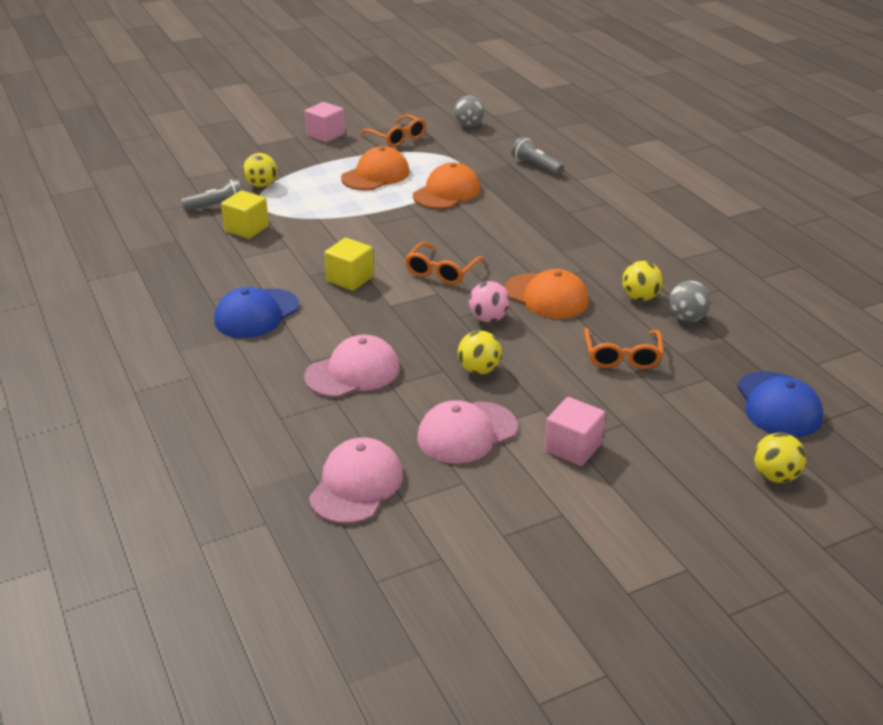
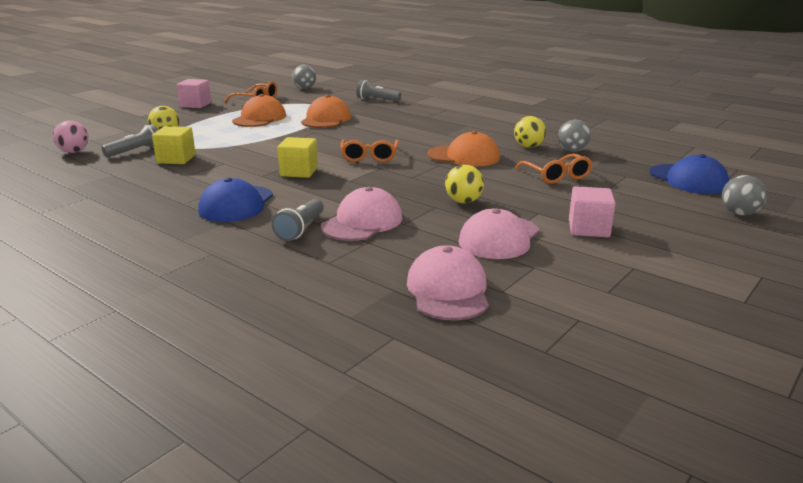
camera: 25 degrees left, 10 degrees down
(289, 365) = (300, 229): none -> grey flashlight
(488, 318) = (436, 174): pink ball -> pink ball (74, 152)
(775, 476) = (739, 213): yellow ball -> grey ball

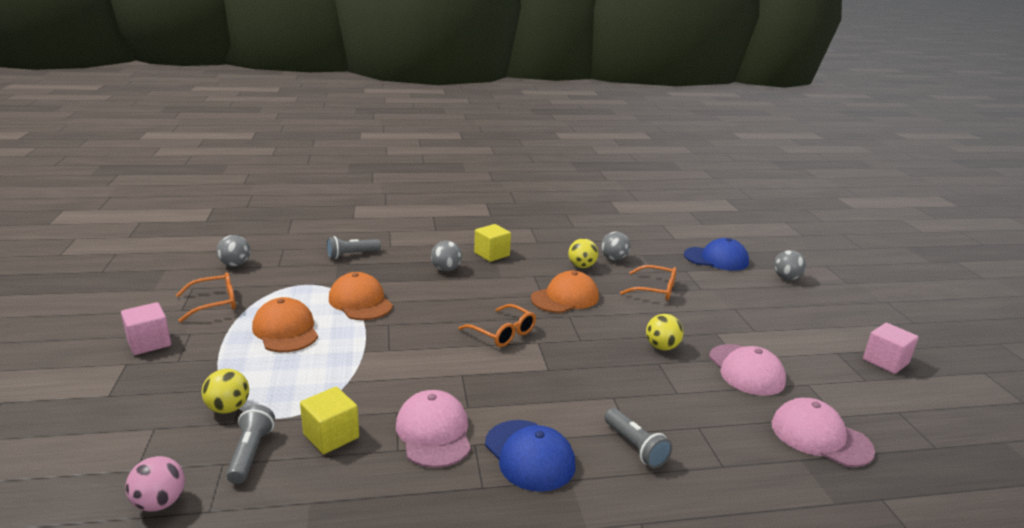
camera: 50 degrees left, 0 degrees up
(299, 172) = (489, 383): yellow cube -> yellow cube (492, 254)
(362, 222) = (654, 410): pink cap -> pink cap (434, 433)
(418, 121) = (446, 269): none -> grey ball
(588, 229) = (762, 332): pink cube -> pink cube (885, 361)

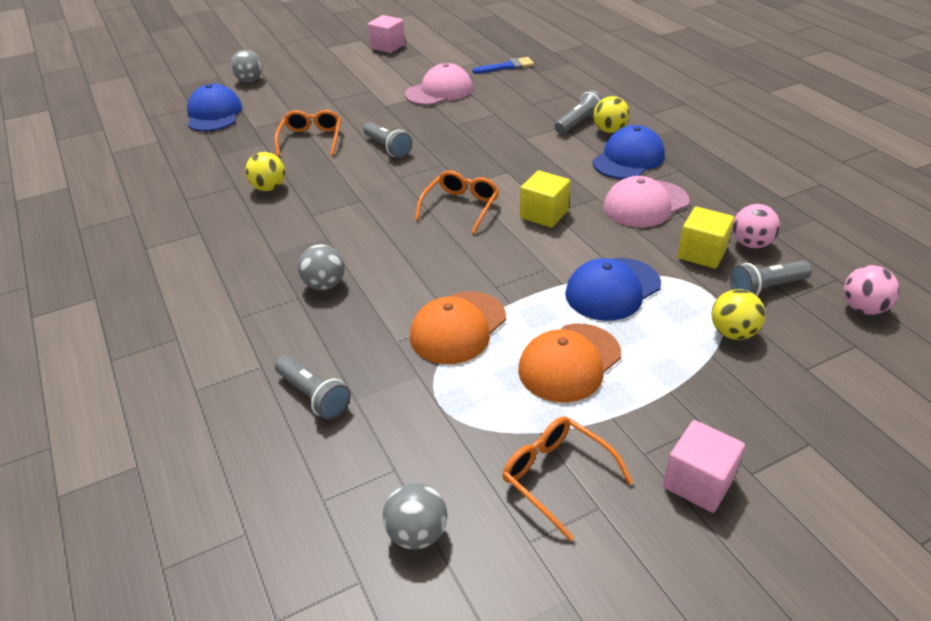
camera: 105 degrees left, 15 degrees up
(313, 476) = (751, 244): none -> pink ball
(335, 370) = (612, 289): none -> blue cap
(492, 254) = (257, 259): yellow cube -> yellow cube (544, 214)
(565, 298) = (358, 185): orange cap -> none
(614, 259) = (237, 171): grey ball -> none
(624, 319) = (387, 148): none -> grey flashlight
(661, 347) = (428, 126): yellow ball -> yellow ball (609, 130)
(820, 437) = (507, 66): pink cap -> blue brush

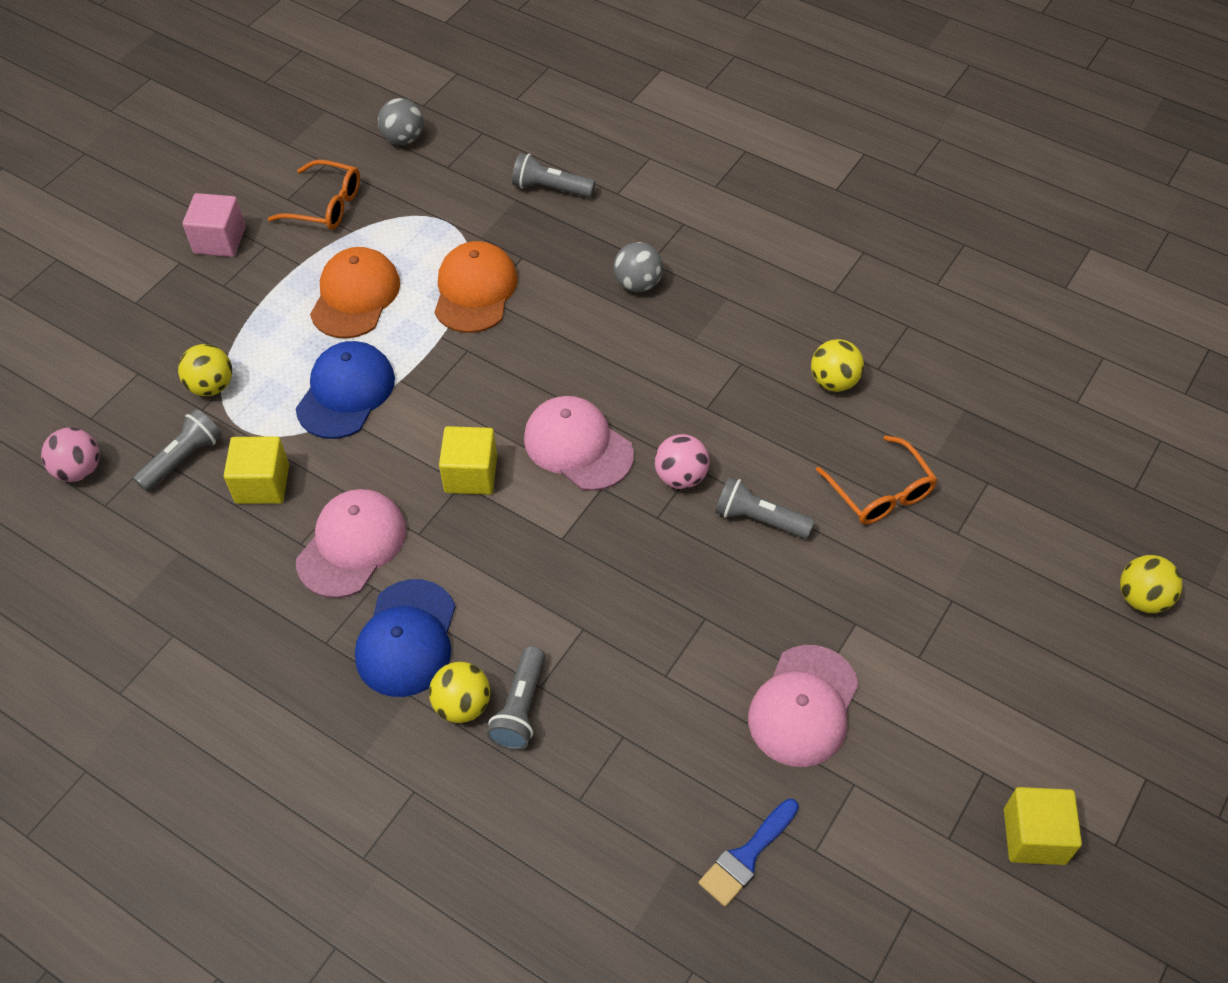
camera: 150 degrees right, 15 degrees up
(214, 114) = (1080, 488): blue cap -> none
(249, 80) = (1142, 598): grey ball -> yellow ball
(387, 46) = (1034, 836): pink cube -> yellow cube
(461, 207) = (578, 446): orange glasses -> pink cap
(751, 244) = (206, 524): pink ball -> pink ball (681, 477)

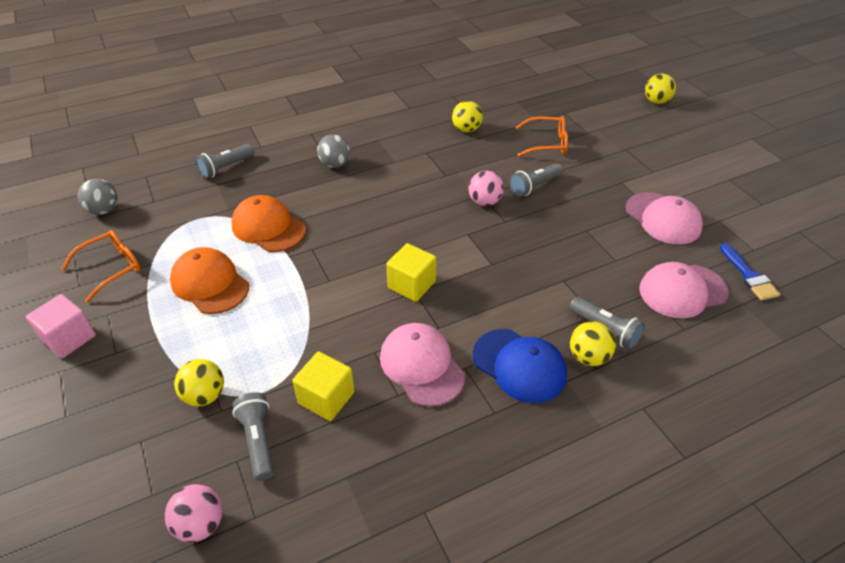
camera: 60 degrees left, 10 degrees down
(346, 393) = (288, 320): blue cap -> none
(578, 446) = (429, 231): pink cap -> pink cap (682, 291)
(1034, 836) = (771, 179): yellow cube -> none

